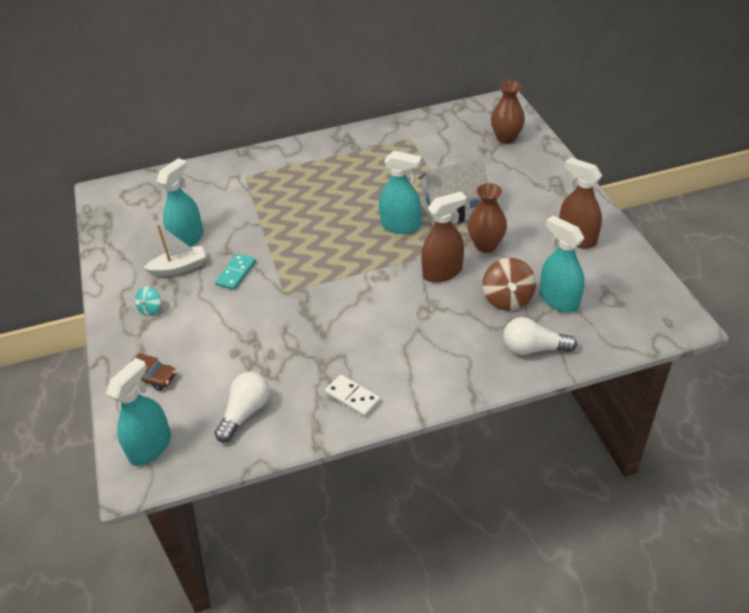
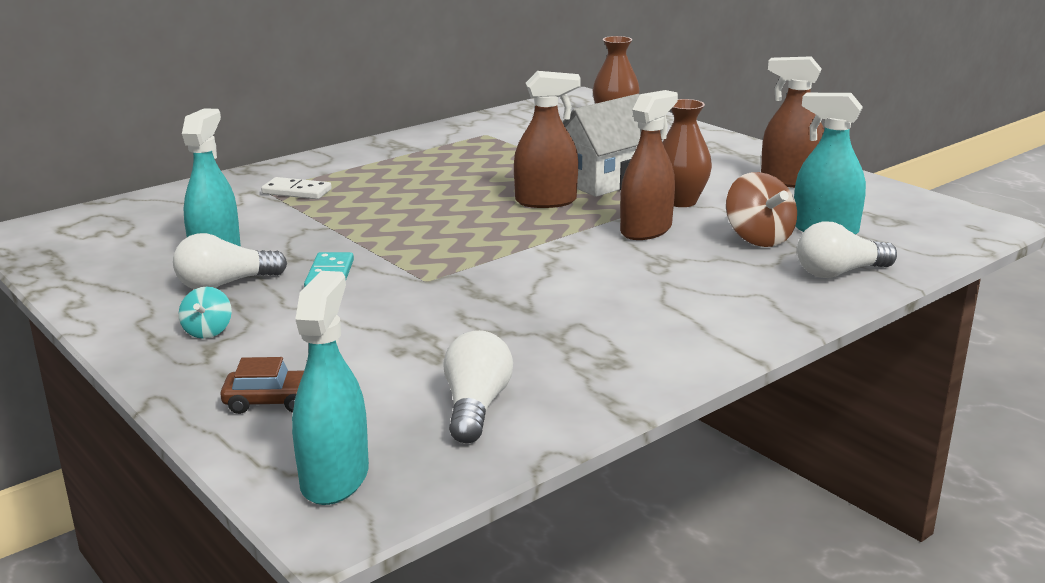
camera: 25 degrees left, 20 degrees down
(179, 268) = (225, 284): white boat -> white light bulb
(352, 397) = (635, 359): white domino -> white domino (297, 191)
(400, 226) = (546, 201): turquoise spray bottle -> brown spray bottle

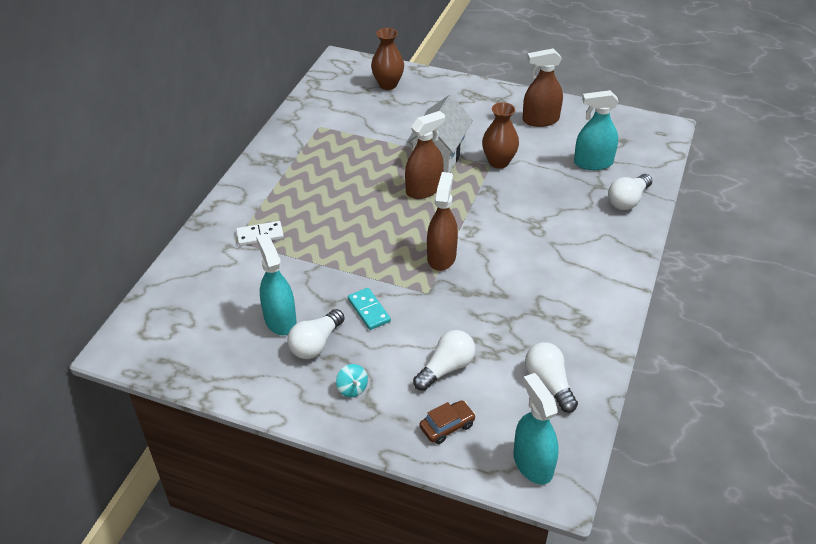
camera: 30 degrees left, 20 degrees up
(351, 349) = (446, 368): none -> white light bulb
(646, 230) = (503, 198): brown spray bottle -> brown spray bottle (441, 257)
(758, 238) = (567, 184): brown spinning top -> none

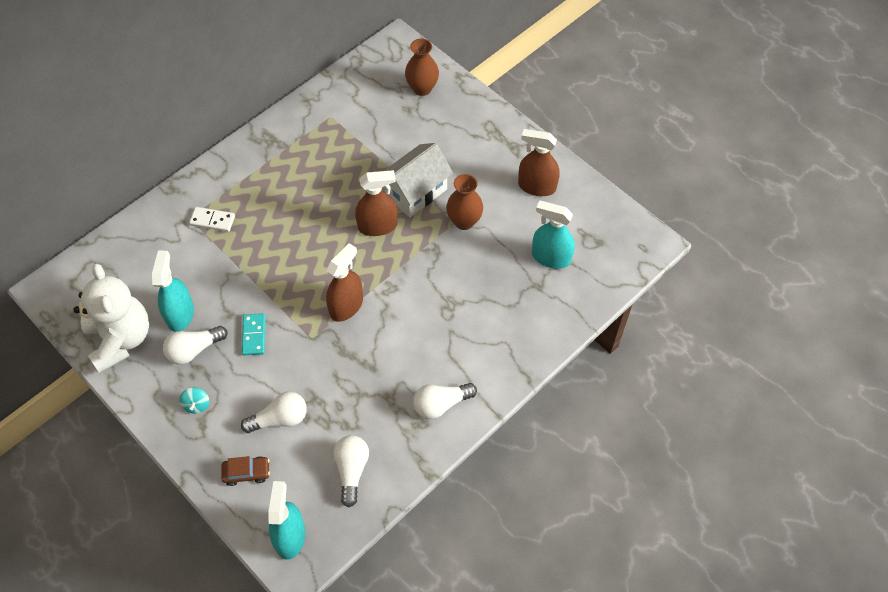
camera: 25 degrees right, 15 degrees up
(230, 363) = (121, 339): none -> white teddy bear
(627, 200) = (552, 313): white light bulb -> white light bulb (441, 404)

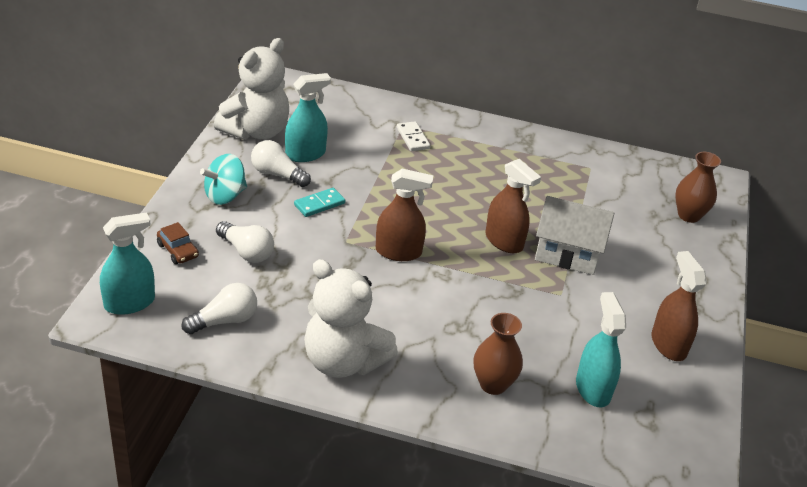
camera: 55 degrees right, 20 degrees down
(197, 405) = (225, 196): turquoise spinning top -> turquoise spinning top, size x1.75
(441, 404) = (343, 361): white light bulb -> white teddy bear
(464, 221) = (569, 302): brown vase -> brown vase (493, 384)

